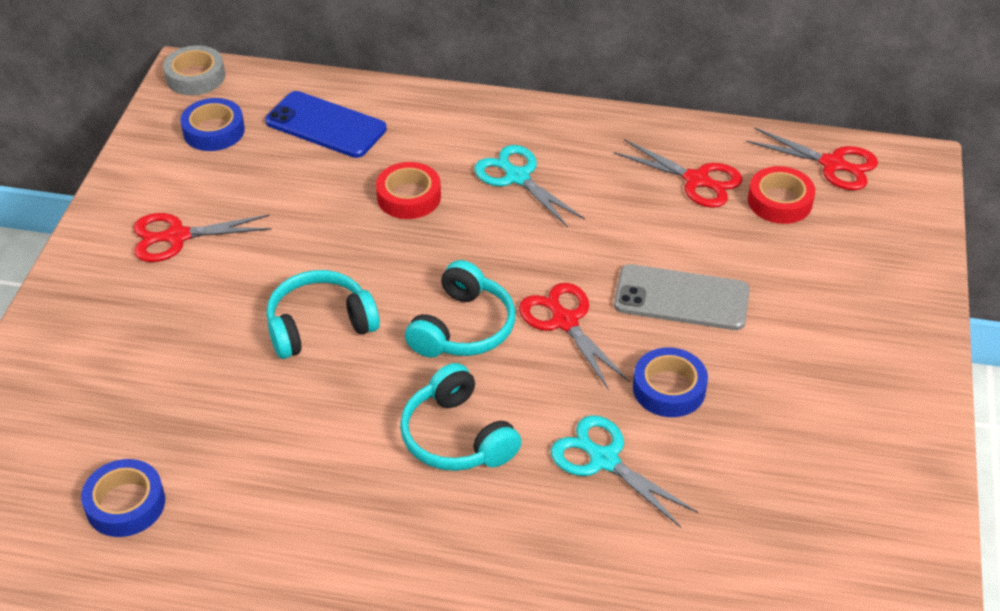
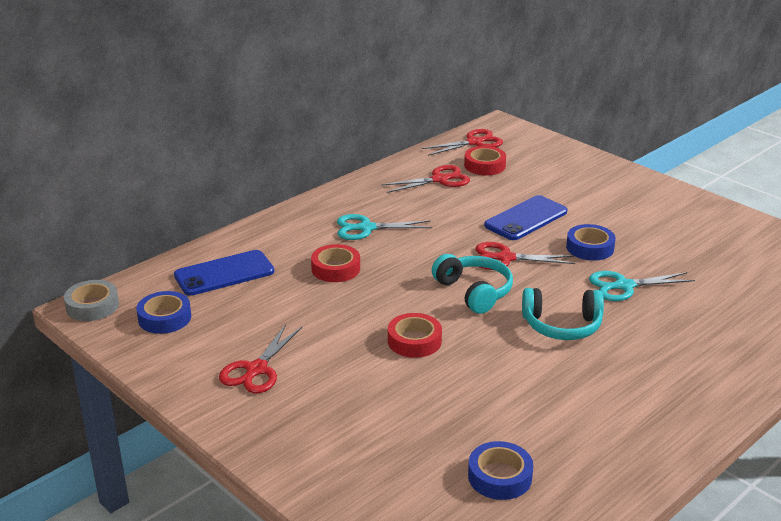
camera: 55 degrees left, 15 degrees down
(320, 325) = (414, 341): turquoise headphones -> red tape
(681, 298) = (526, 218): grey phone -> blue phone

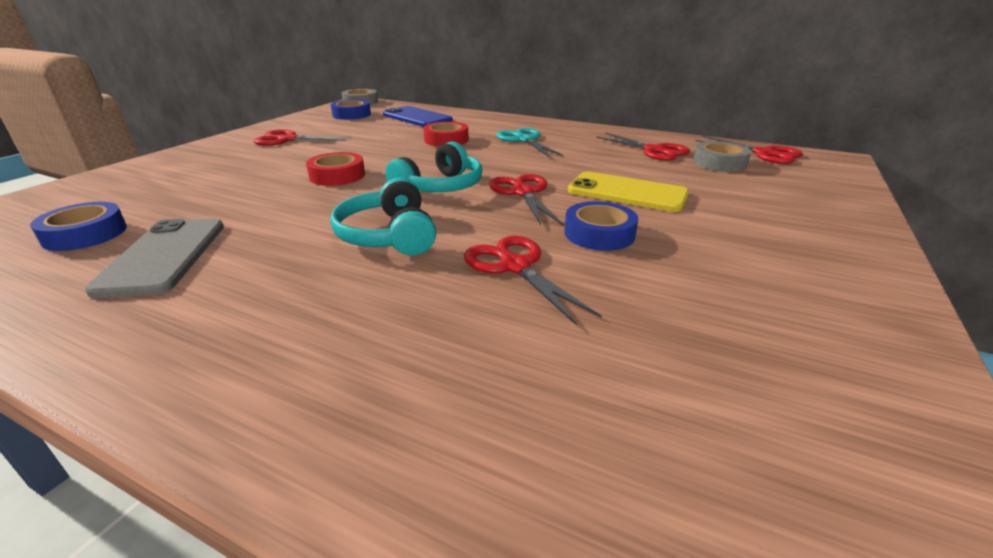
camera: 70 degrees right, 0 degrees up
(484, 165) = (719, 163): red tape -> grey tape
(526, 218) = (627, 192): blue phone -> yellow phone
(561, 426) = (164, 256): none -> grey phone
(624, 286) = (514, 266): turquoise scissors -> red scissors

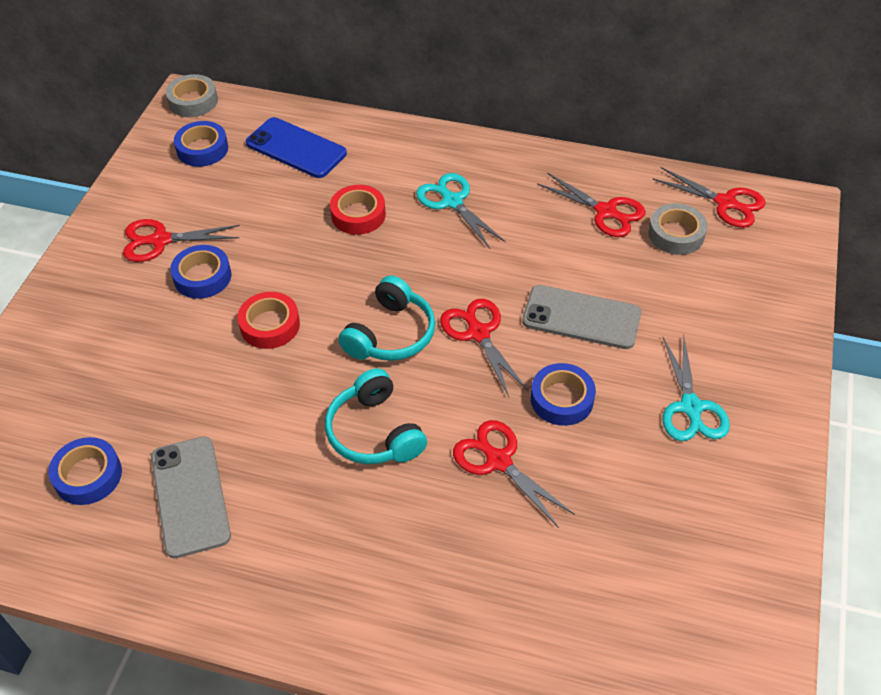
camera: 10 degrees left, 20 degrees up
(304, 153) = (202, 277): none -> blue tape
(627, 192) = (581, 317): yellow phone -> grey phone
(752, 252) = (691, 408): none -> turquoise scissors

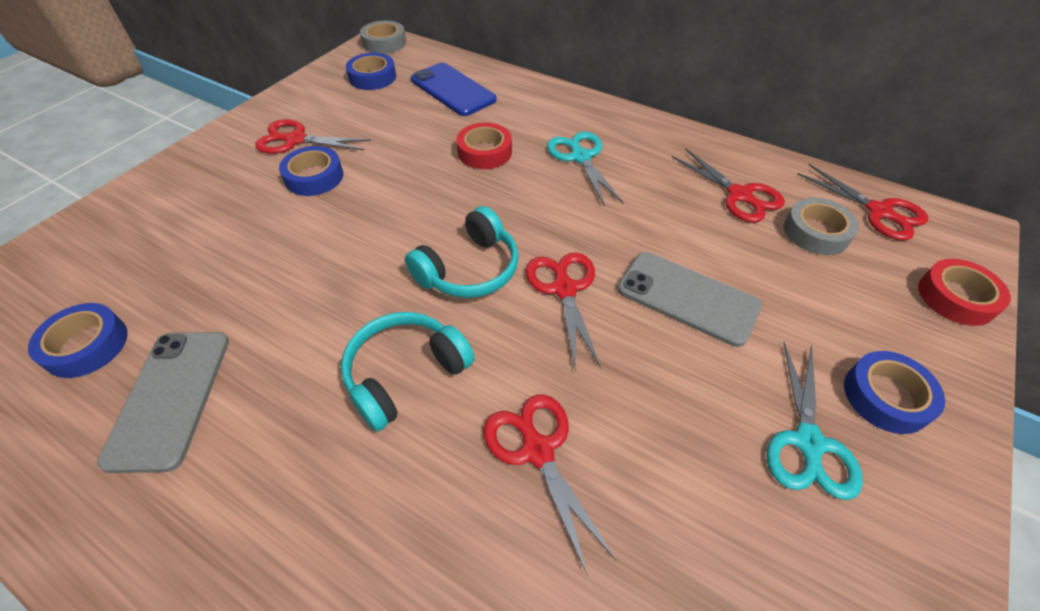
camera: 15 degrees right, 0 degrees up
(270, 325) = (352, 234): red tape -> red tape (956, 297)
(374, 432) = (405, 374): turquoise headphones -> turquoise headphones turned 60 degrees clockwise
(562, 399) = (640, 389): blue tape -> blue tape (886, 397)

